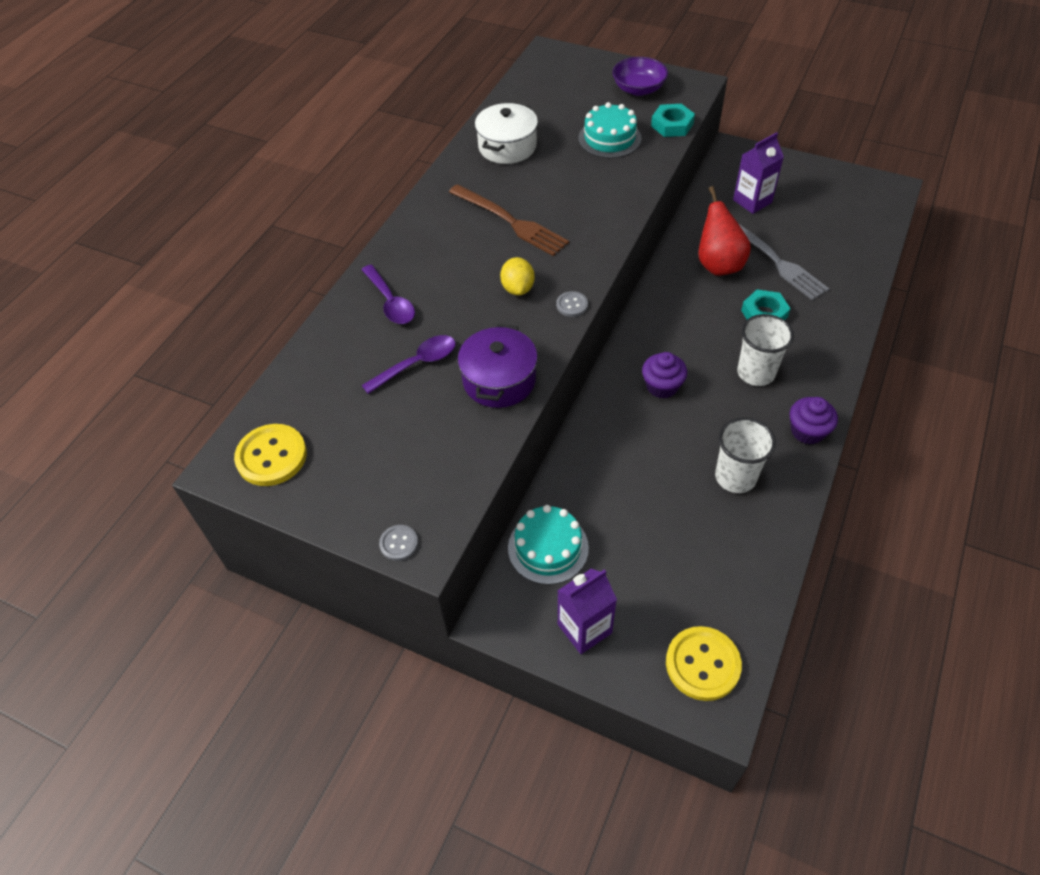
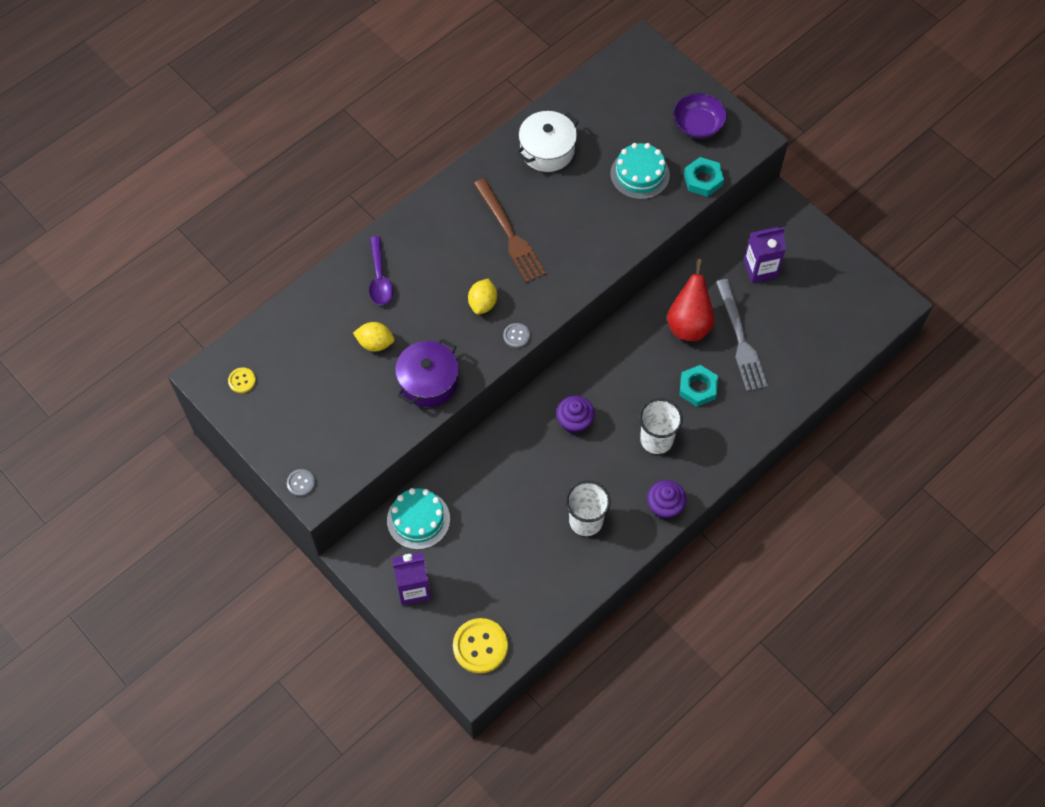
camera: 20 degrees right, 10 degrees up
(271, 456) = (242, 381): yellow button -> yellow button, size x0.51
(417, 364) = (375, 343): purple spoon -> yellow lemon

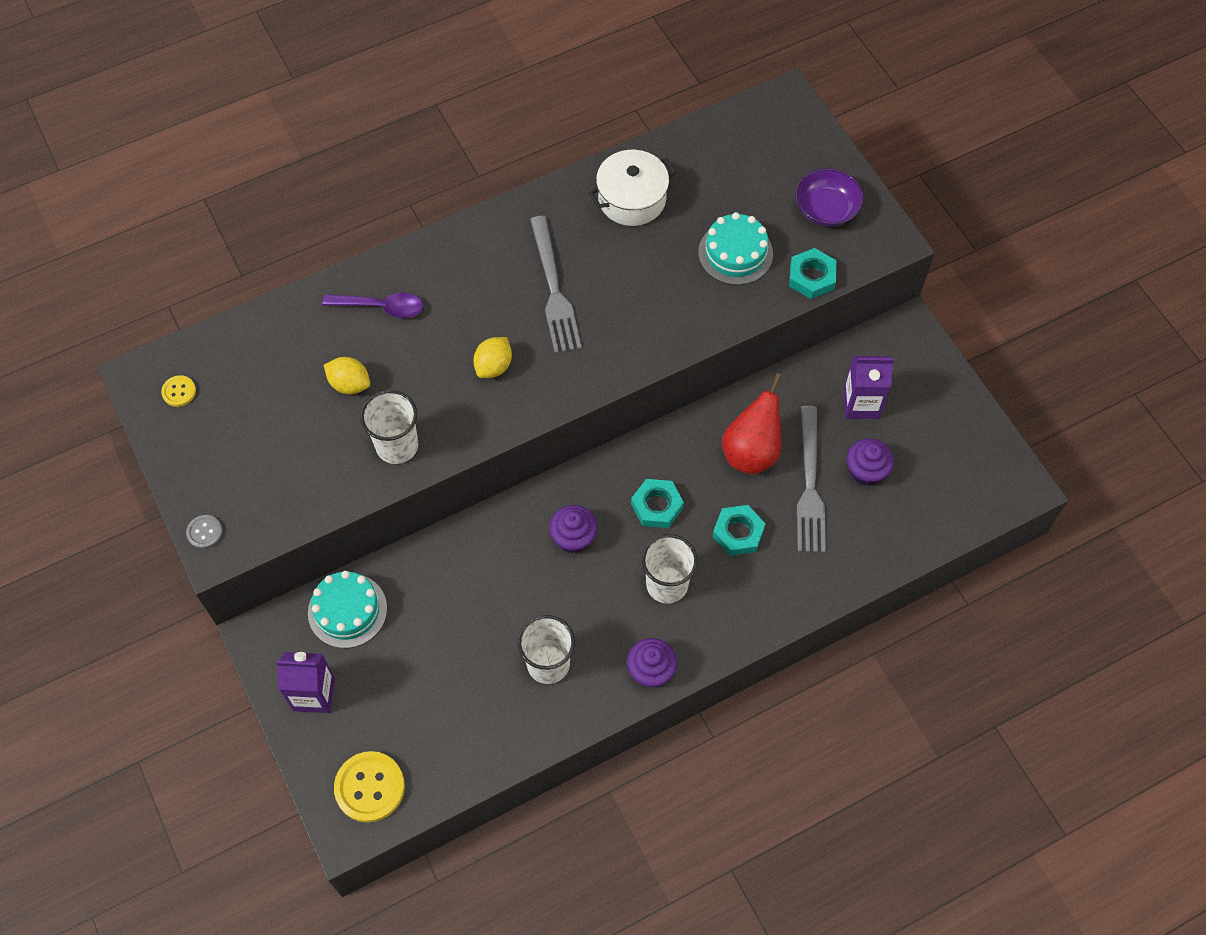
camera: 15 degrees right, 0 degrees up
(380, 278) = (381, 307): purple spoon -> purple spoon turned 90 degrees counterclockwise
(428, 381) = (397, 446): purple pot -> white cup
(509, 233) = (553, 289): brown fork -> grey fork
(516, 336) = (521, 415): grey button -> none
(630, 382) = (657, 506): none -> turquoise nut
(779, 318) = (866, 471): none -> purple cupcake

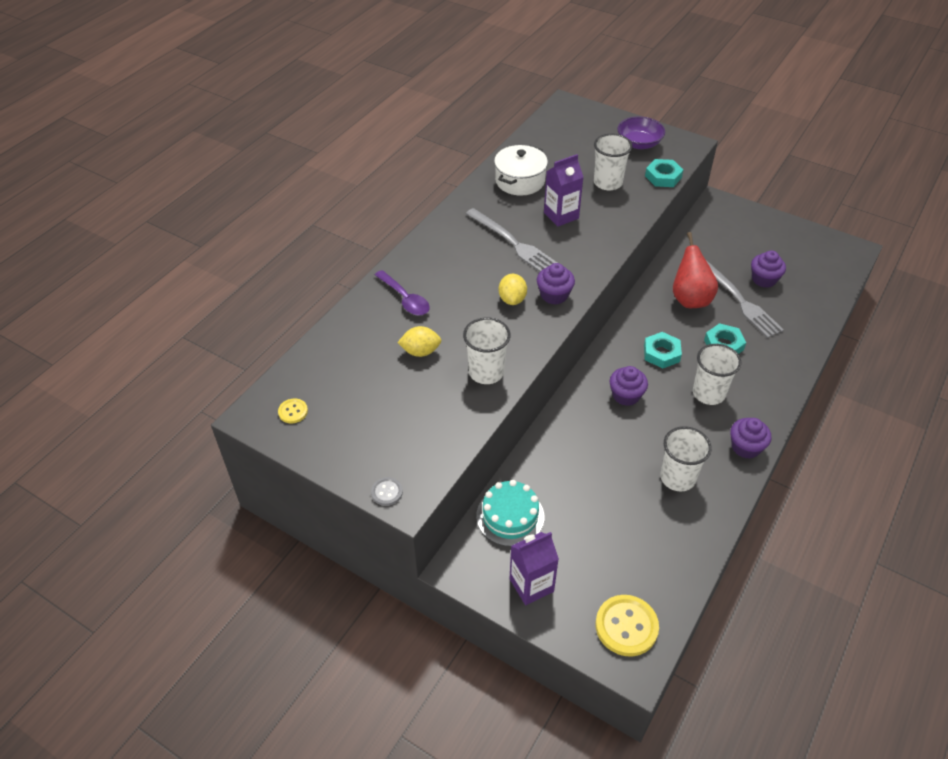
camera: 30 degrees left, 15 degrees down
(381, 307) = (405, 299): purple spoon -> purple spoon turned 75 degrees clockwise
(543, 384) = (554, 295): none -> purple cupcake
(735, 253) = (608, 183): turquoise cake -> white cup
(861, 404) = (728, 248): purple carton -> purple carton (561, 215)

